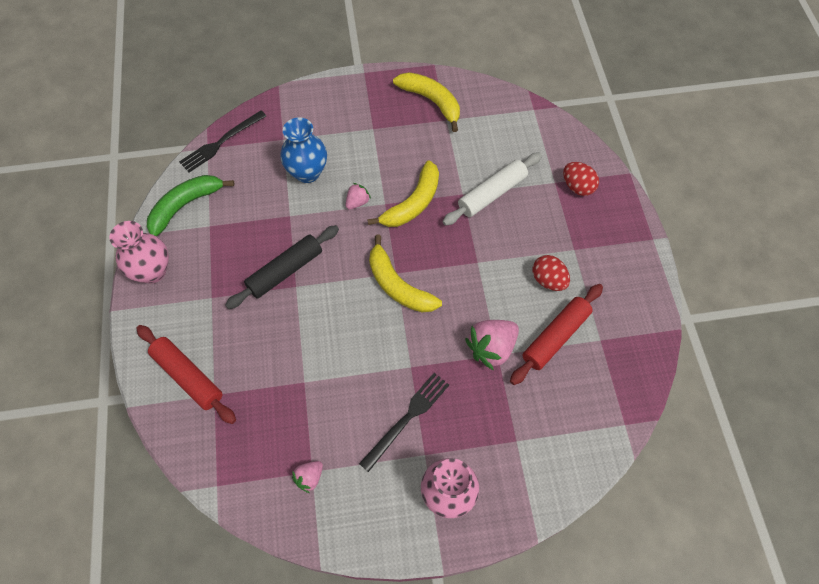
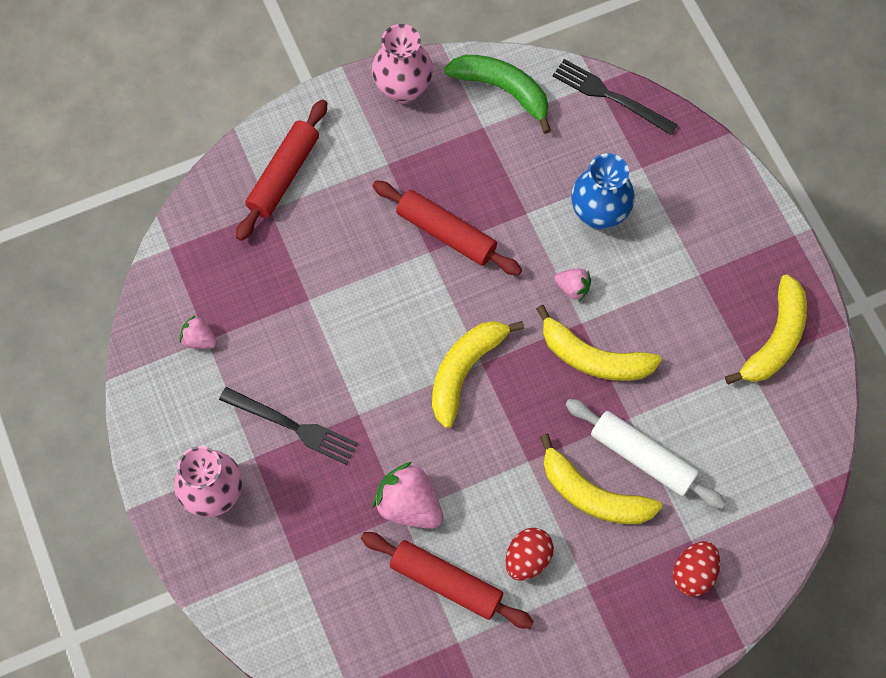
camera: 75 degrees right, 5 degrees up
(285, 271) = (446, 233): black rolling pin -> red rolling pin
(511, 229) = (592, 494): none -> yellow banana

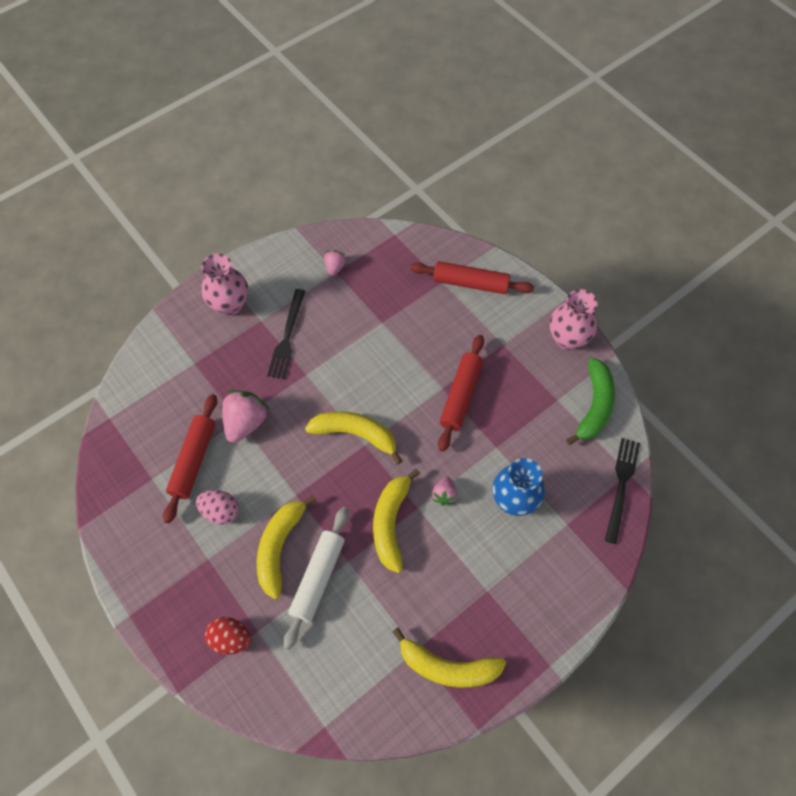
camera: 75 degrees right, 5 degrees down
(527, 558) = (221, 511): red egg -> pink egg

